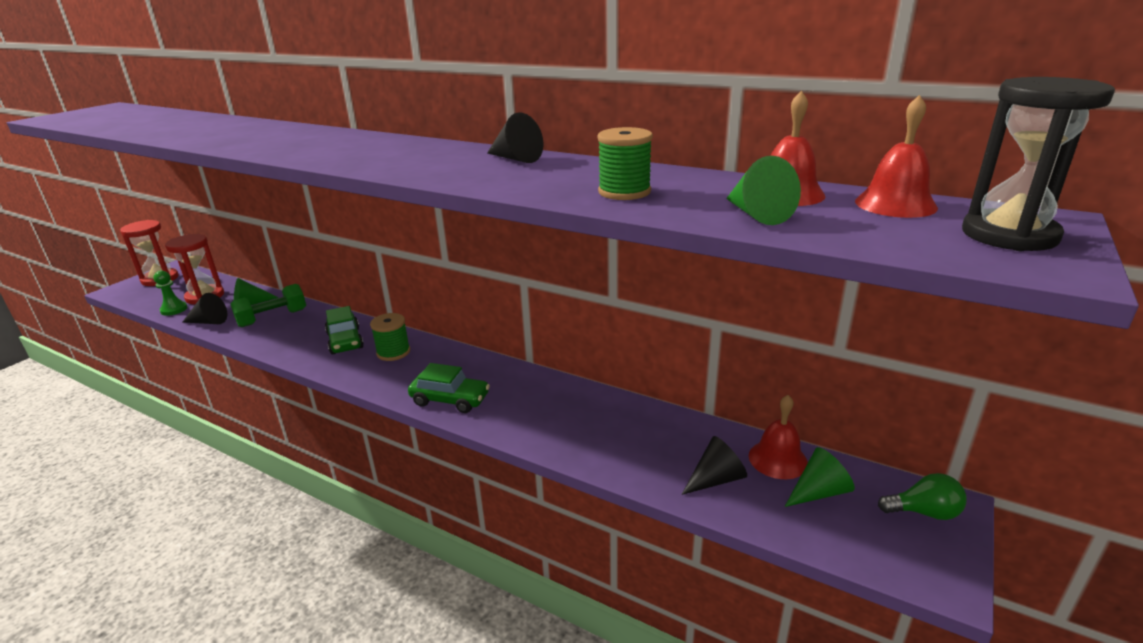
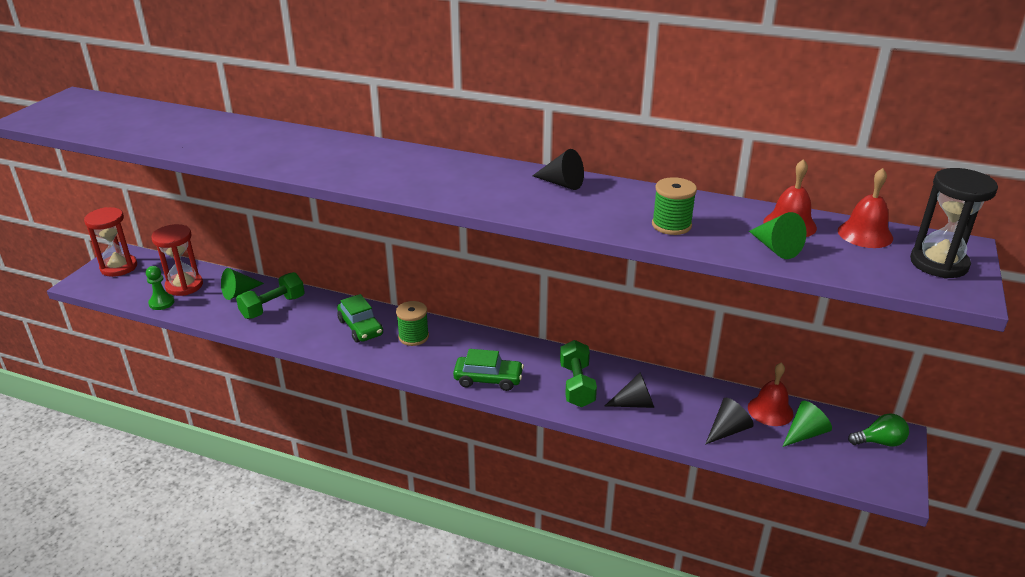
camera: 10 degrees left, 5 degrees up
(209, 322) = (209, 315): black cone -> black cone (635, 403)
(547, 413) = (577, 385): none -> green dumbbell

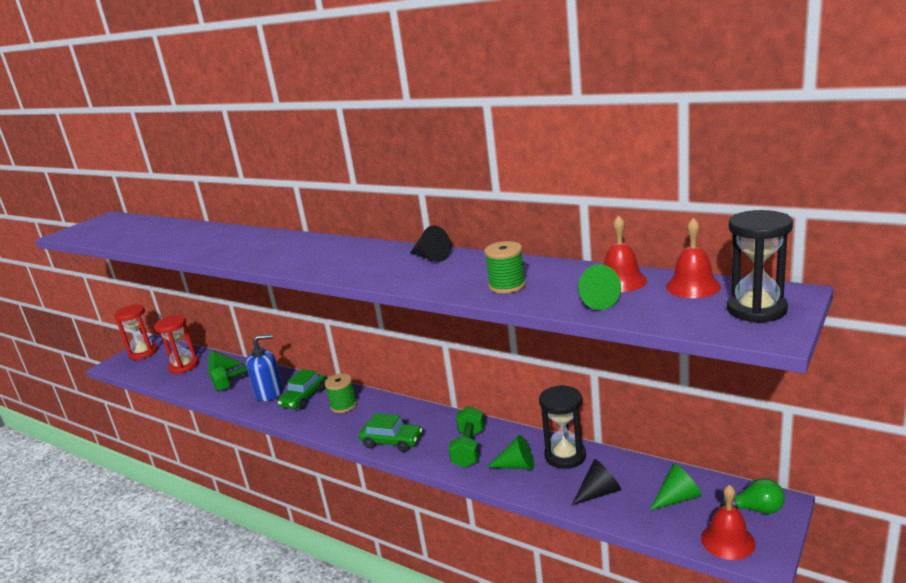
camera: 15 degrees right, 10 degrees down
(161, 303) = (161, 379): green pawn -> none
(314, 321) = (269, 393): none -> blue soap dispenser
(360, 327) = (303, 398): green car -> green car turned 45 degrees clockwise
(635, 403) = (516, 466): black cone -> green cone
(681, 392) = (565, 456): none -> black hourglass
(770, 410) = (649, 475): red bell -> red bell (727, 540)

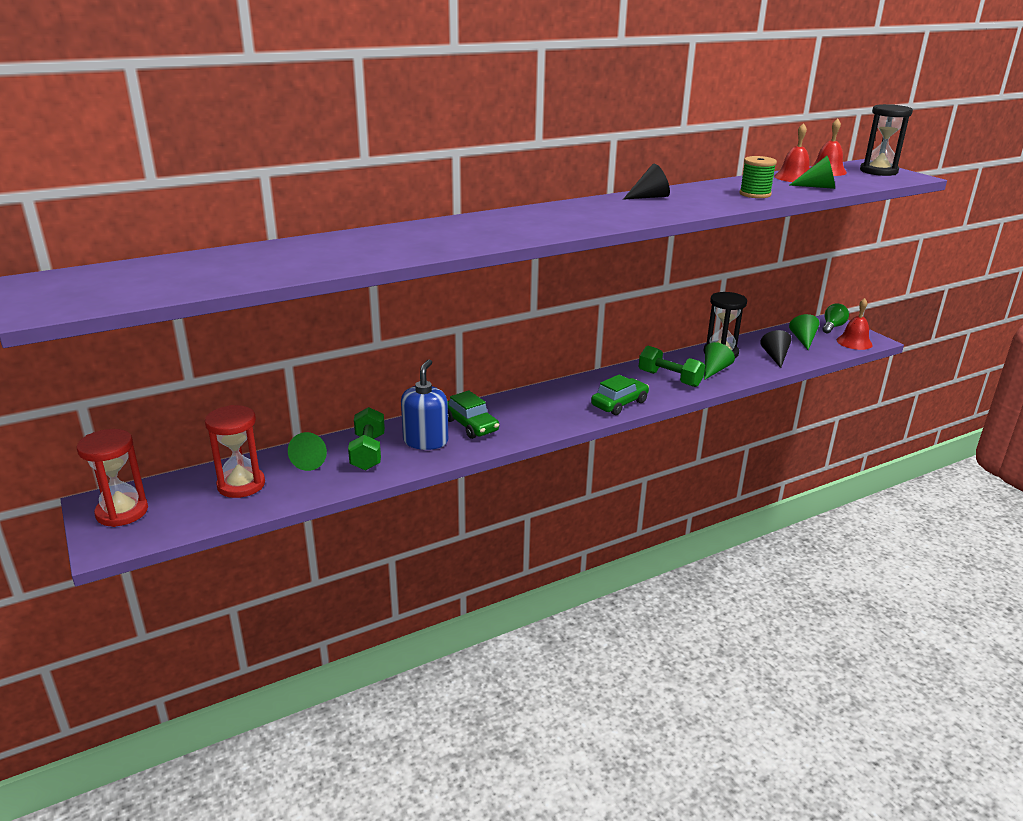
camera: 65 degrees left, 5 degrees up
(343, 405) = (520, 410): green spool -> none

